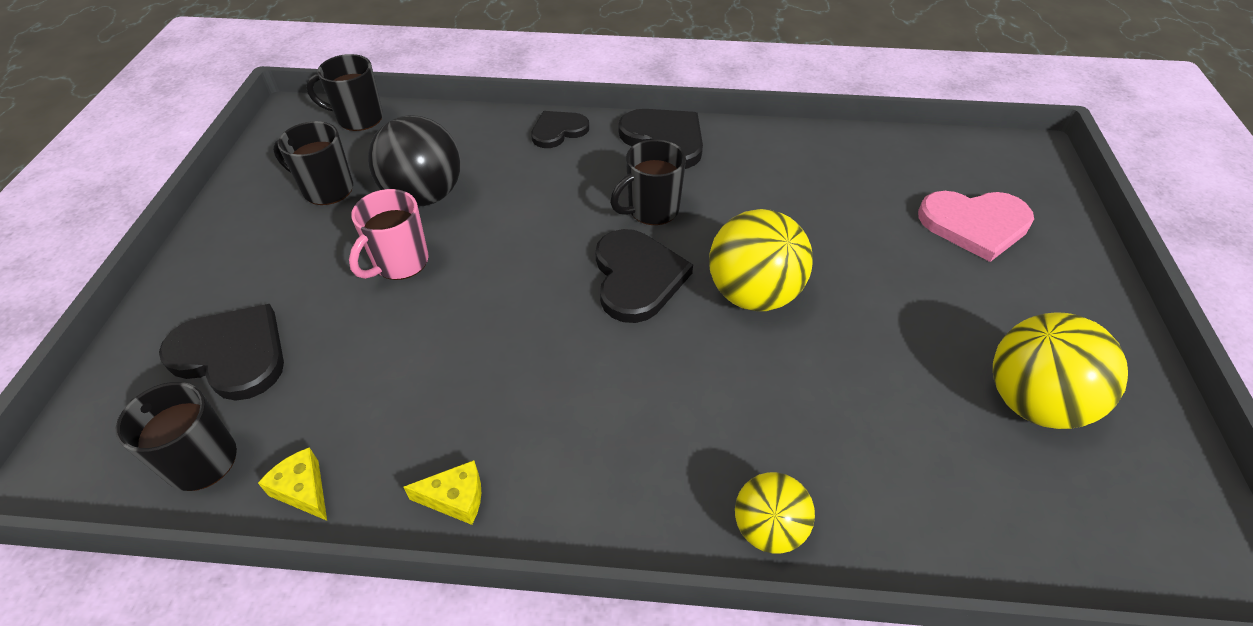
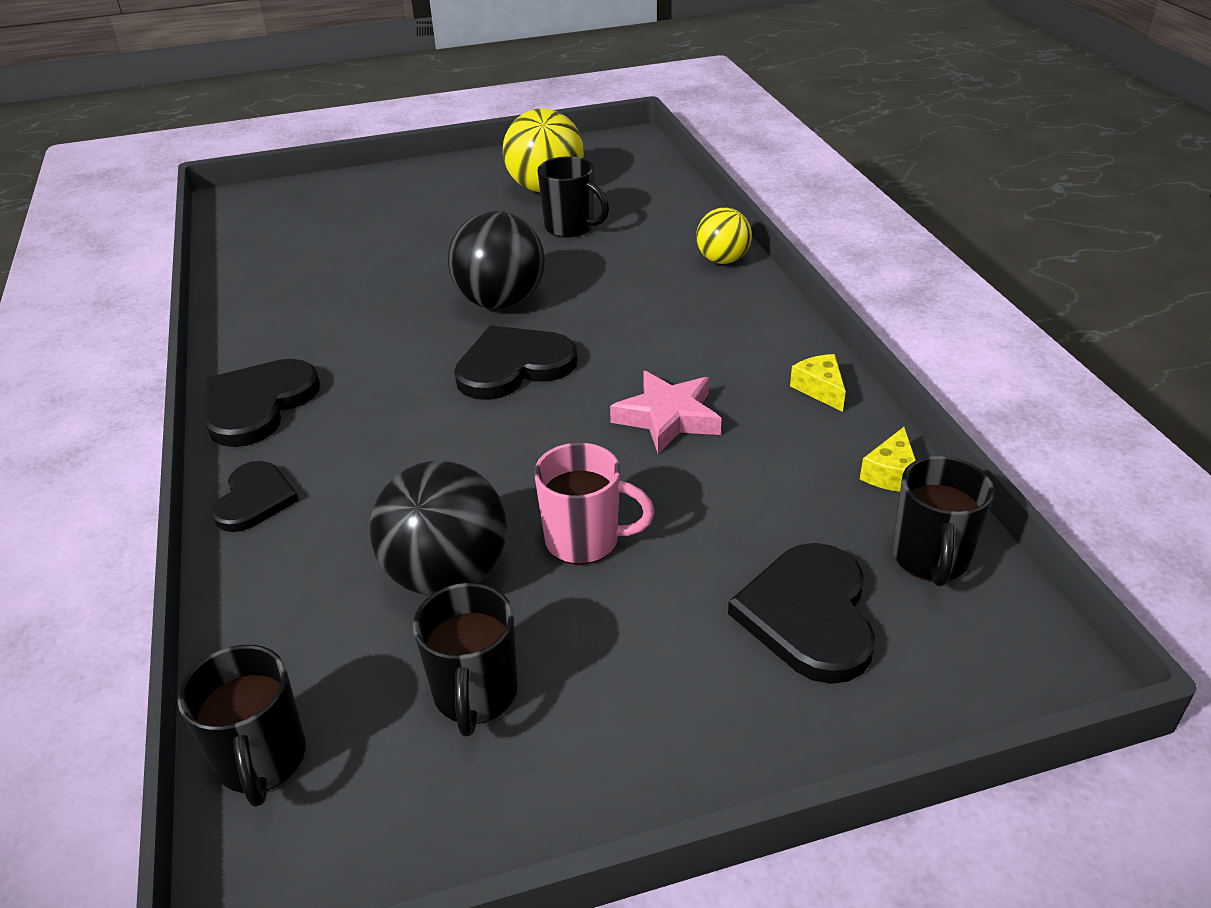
camera: 110 degrees left, 10 degrees down
(497, 356) = (668, 418): none -> pink star
(558, 131) = (255, 499): black heart -> black heart turned 120 degrees counterclockwise
(651, 210) = (402, 382): black mug -> black mug (571, 227)
(753, 294) = (500, 302): yellow ball -> black ball
(975, 224) = (355, 218): pink heart -> none

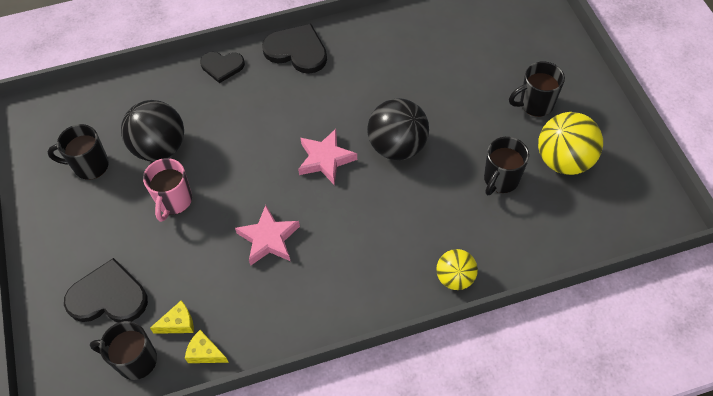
camera: 90 degrees right, 20 degrees up
(262, 760) = (74, 102): black mug -> black mug (535, 104)
(513, 366) = (325, 159): black heart -> pink star
(820, 389) = (290, 325): yellow cheese -> yellow cheese (178, 323)

